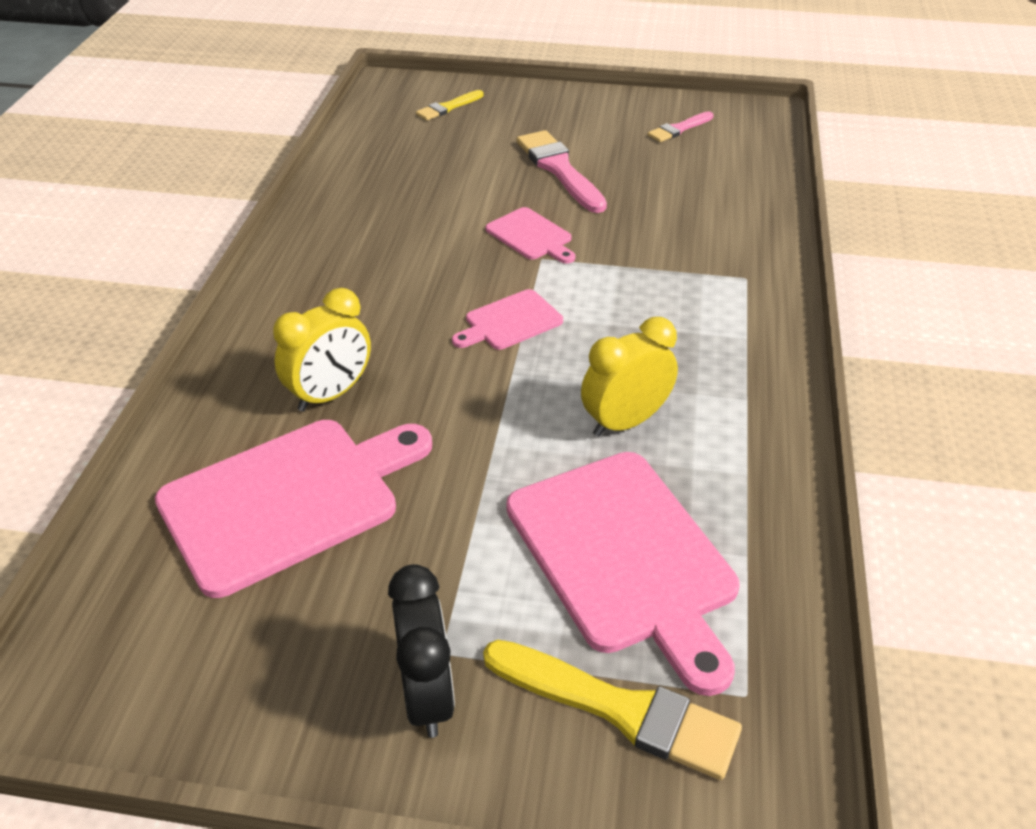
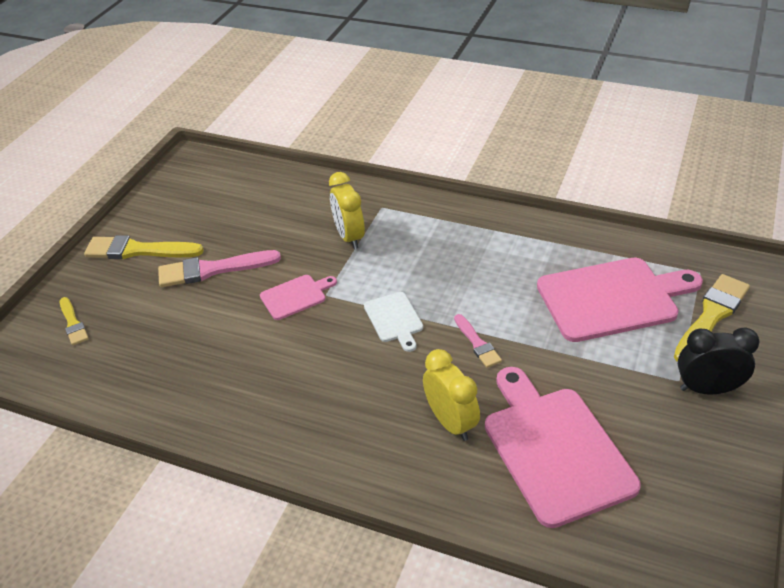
camera: 75 degrees left, 0 degrees up
(510, 322) = (394, 319): pink cutting board -> white cutting board
(575, 117) = (138, 250): none -> yellow brush
(625, 422) = (505, 281): yellow clock -> yellow clock (349, 237)
(679, 129) = (190, 201): pink brush -> pink brush (477, 343)

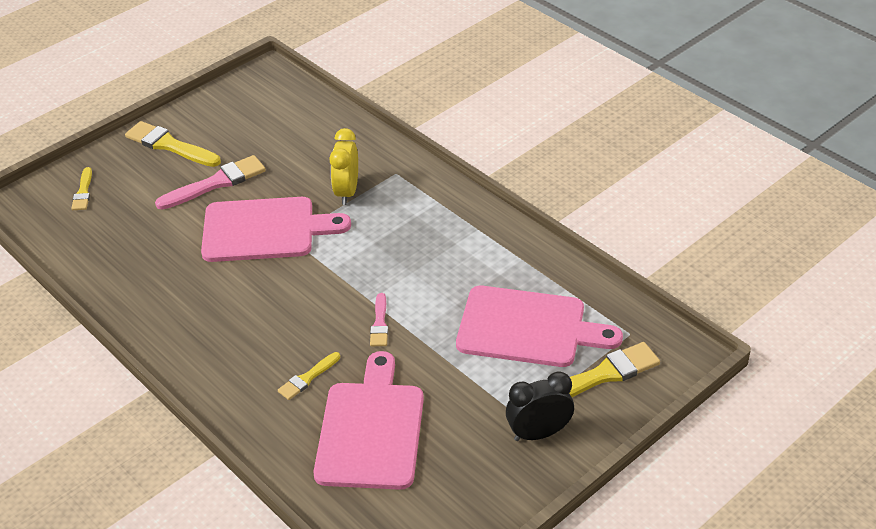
camera: 25 degrees right, 0 degrees up
(213, 270) = (216, 183): pink brush -> pink brush turned 135 degrees clockwise
(296, 296) = (265, 230): pink cutting board -> pink cutting board, size x2.04
(394, 319) = (329, 278): white cutting board -> none
(451, 422) = (308, 378): yellow clock -> yellow brush
(707, 389) = (539, 433): black clock -> black clock turned 45 degrees counterclockwise

